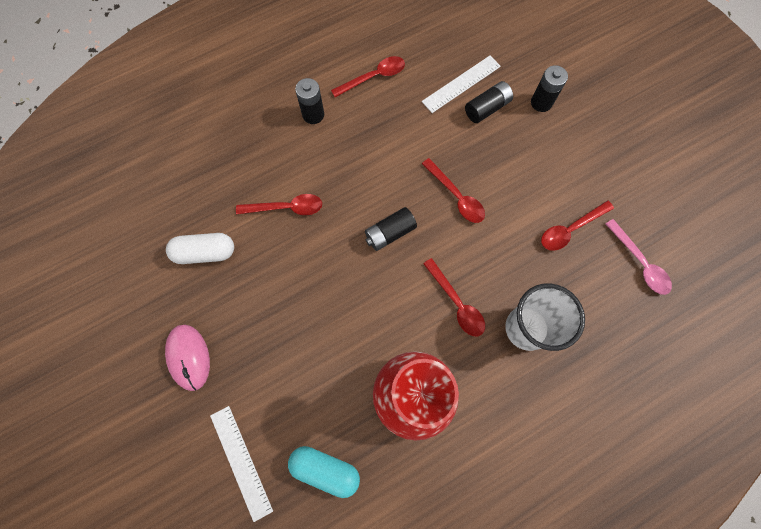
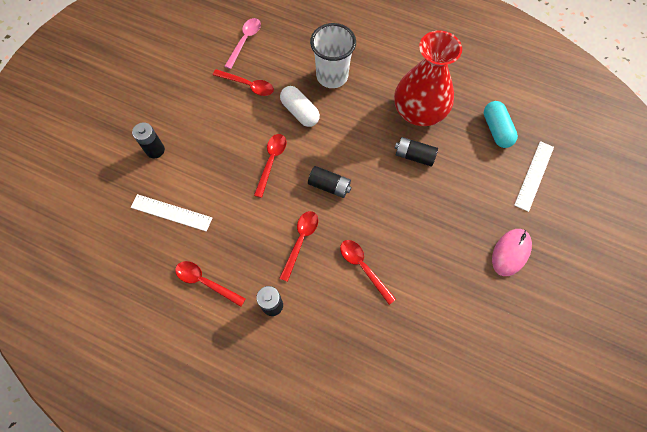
camera: 125 degrees left, 5 degrees down
(205, 252) = (439, 299): white capsule -> white capsule (300, 112)
(456, 303) = (346, 120): red spoon -> red spoon (300, 241)
(487, 108) = (183, 182): black battery -> black battery (414, 156)

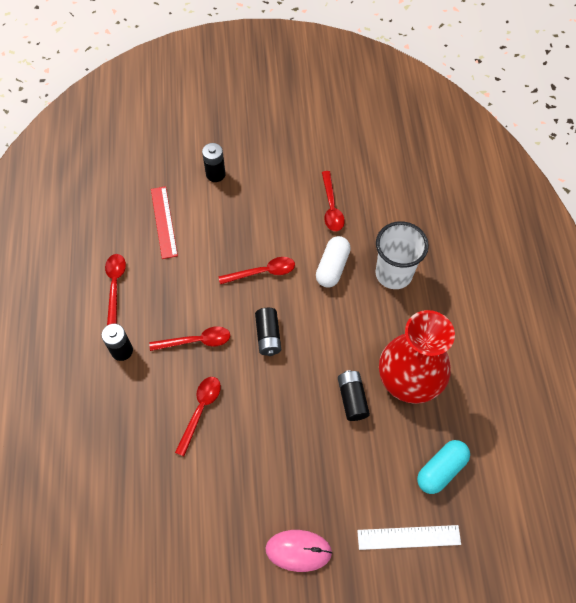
camera: 60 degrees right, 5 degrees down
(171, 212) = (164, 222): white ruler -> red ruler
(245, 41) = (379, 177): pink spoon -> none

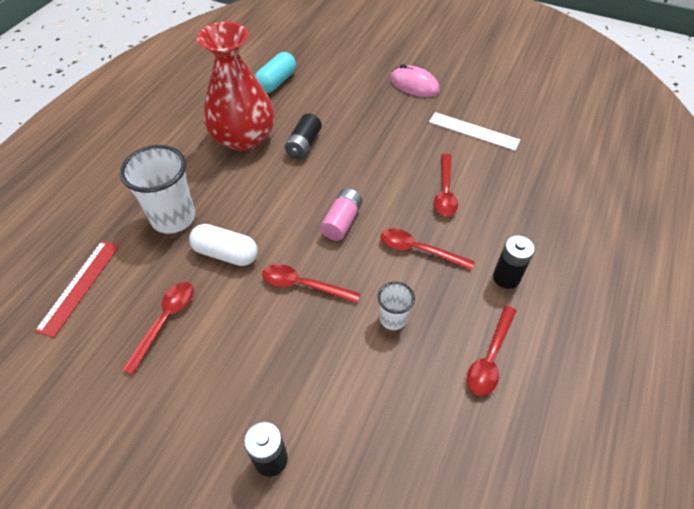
camera: 150 degrees left, 10 degrees down
(164, 222) = (387, 417): red ruler -> red ruler (79, 286)
(189, 279) = (393, 319): none -> white cup
(200, 410) = (445, 192): red spoon -> red spoon turned 45 degrees counterclockwise
(268, 336) = (342, 221): black battery -> pink battery
(332, 267) = (226, 253): white capsule -> white capsule turned 60 degrees clockwise
(408, 537) = (331, 63): white ruler -> white ruler (473, 131)
(441, 469) = (276, 82): turquoise capsule -> turquoise capsule turned 45 degrees counterclockwise

